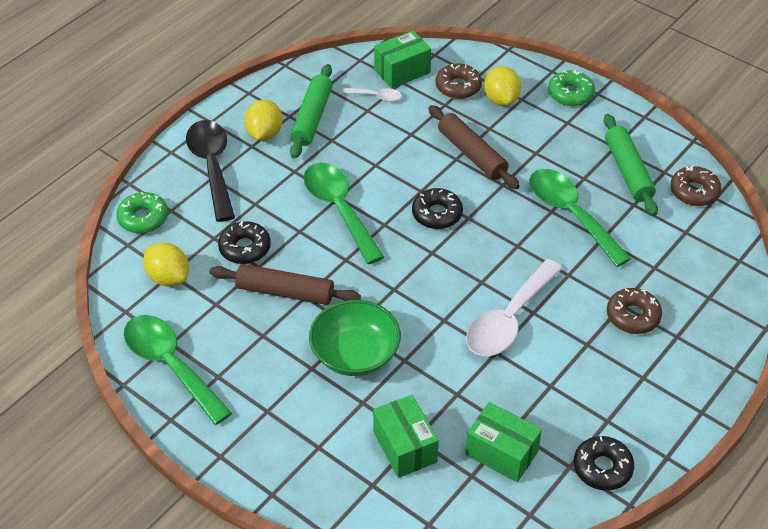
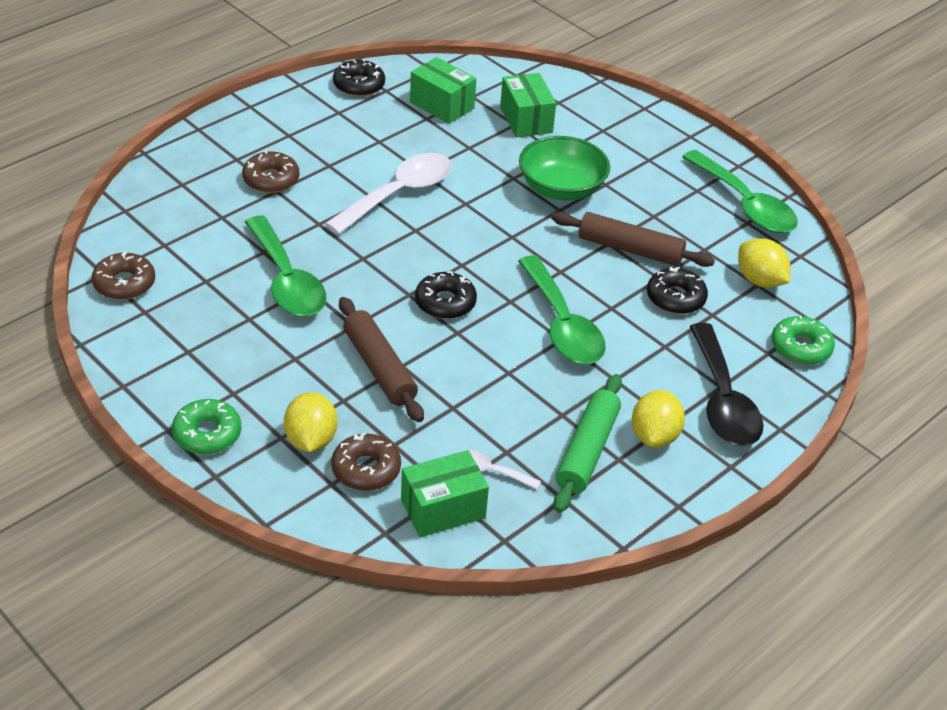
camera: 175 degrees left, 5 degrees down
(628, 171) = (189, 318): green rolling pin -> none

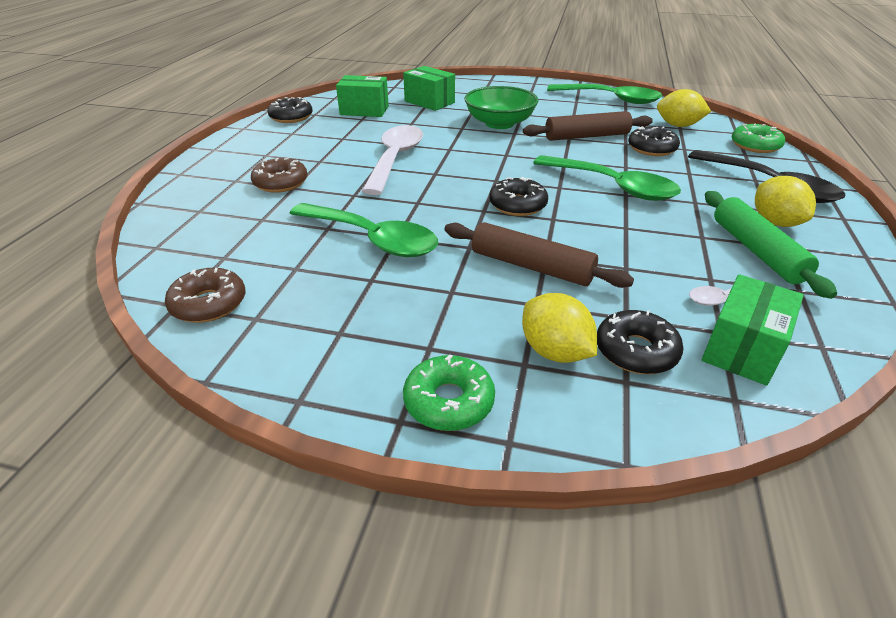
camera: 30 degrees left, 5 degrees down
(366, 469) = (636, 351): brown donut -> black donut

